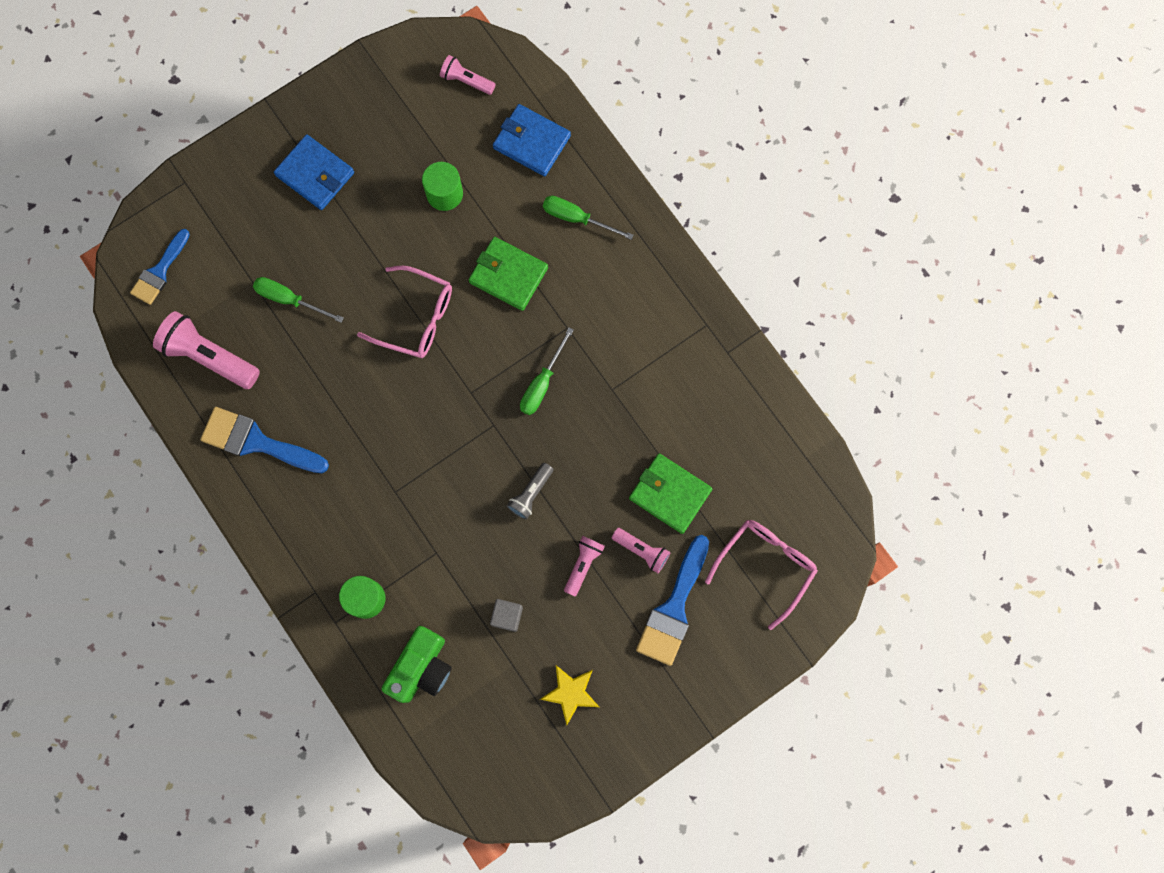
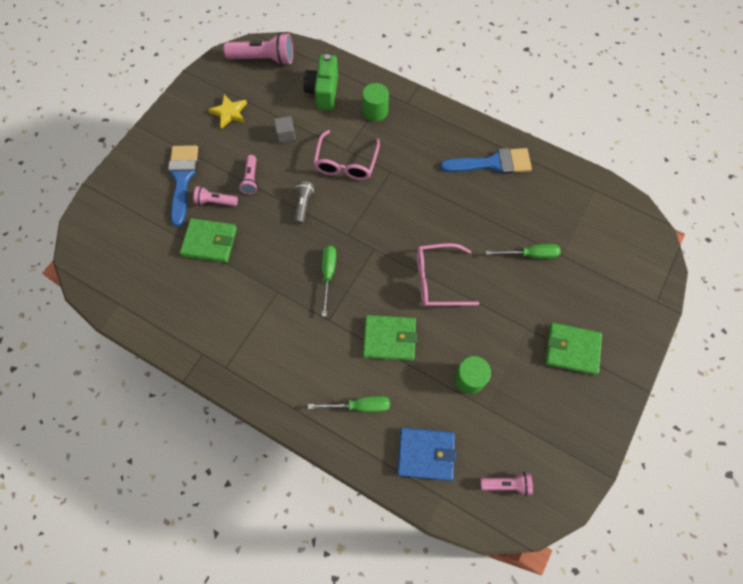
camera: 155 degrees right, 10 degrees down
(160, 271) = (626, 235): blue brush -> none
(209, 356) = (556, 198): pink flashlight -> pink flashlight (263, 59)
(315, 174) = (572, 349): blue wallet -> green wallet
(765, 566) = (129, 225): pink glasses -> pink glasses (346, 163)

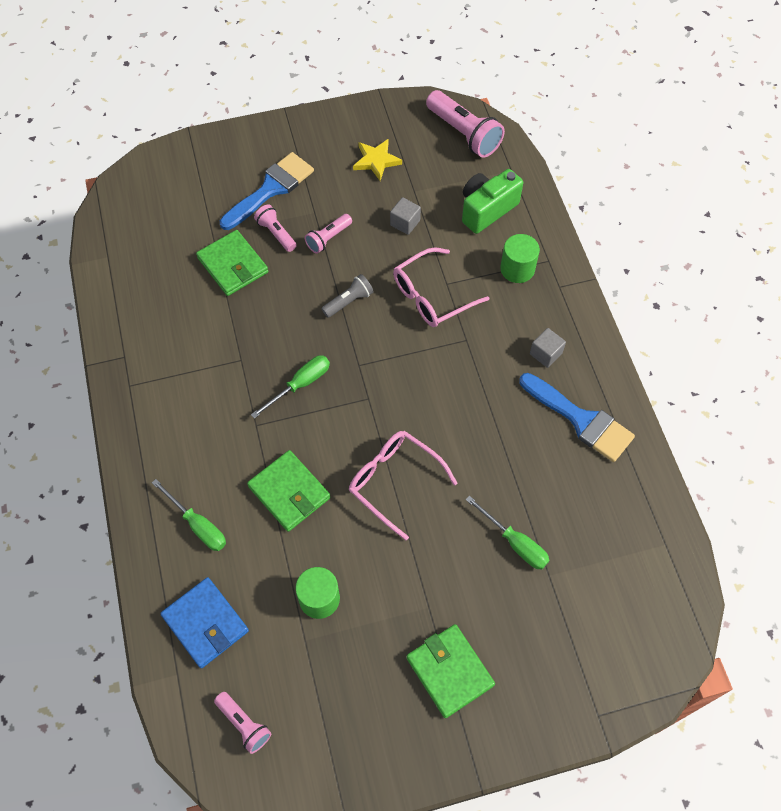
camera: 45 degrees right, 5 degrees down
(438, 144) = (545, 354): none -> grey cube

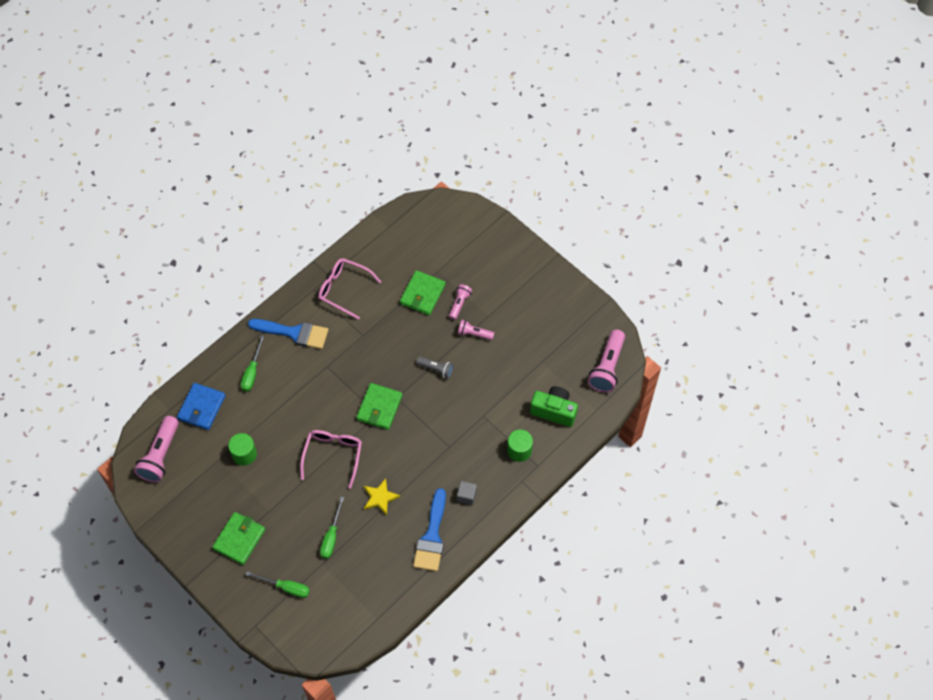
camera: 60 degrees right, 0 degrees up
(244, 724) = (160, 455): pink flashlight -> pink flashlight, size x1.79
(271, 189) = (490, 282): blue brush -> blue brush (294, 333)
(289, 492) = (296, 406): green wallet -> green wallet (379, 407)
(300, 385) = (365, 374): green screwdriver -> green screwdriver (286, 587)
(376, 161) = (550, 328): yellow star -> yellow star (380, 497)
(405, 223) = (513, 369): grey cube -> none
(432, 296) = (468, 412): pink glasses -> pink glasses (344, 289)

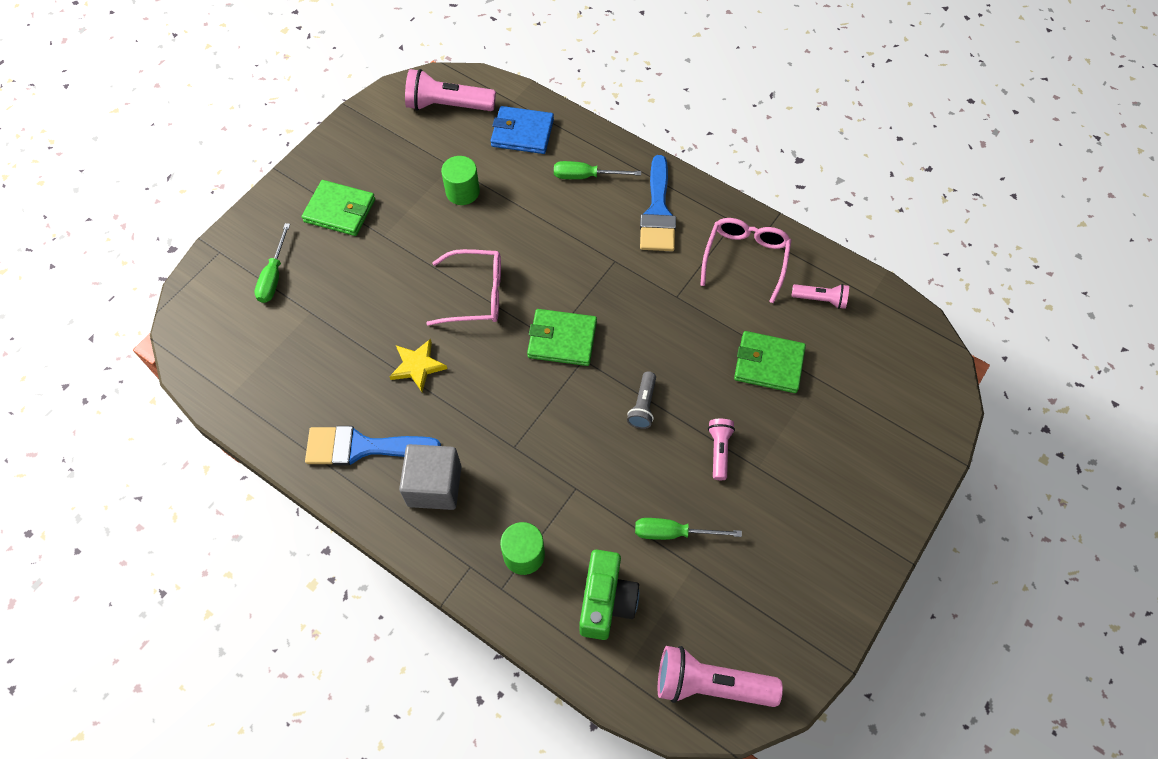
camera: 80 degrees right, 0 degrees up
(331, 537) = (351, 316): green screwdriver -> green screwdriver (673, 533)
(459, 304) = (767, 420): pink flashlight -> pink flashlight (820, 299)
(466, 495) = (434, 486): grey cube -> grey cube, size x1.84

